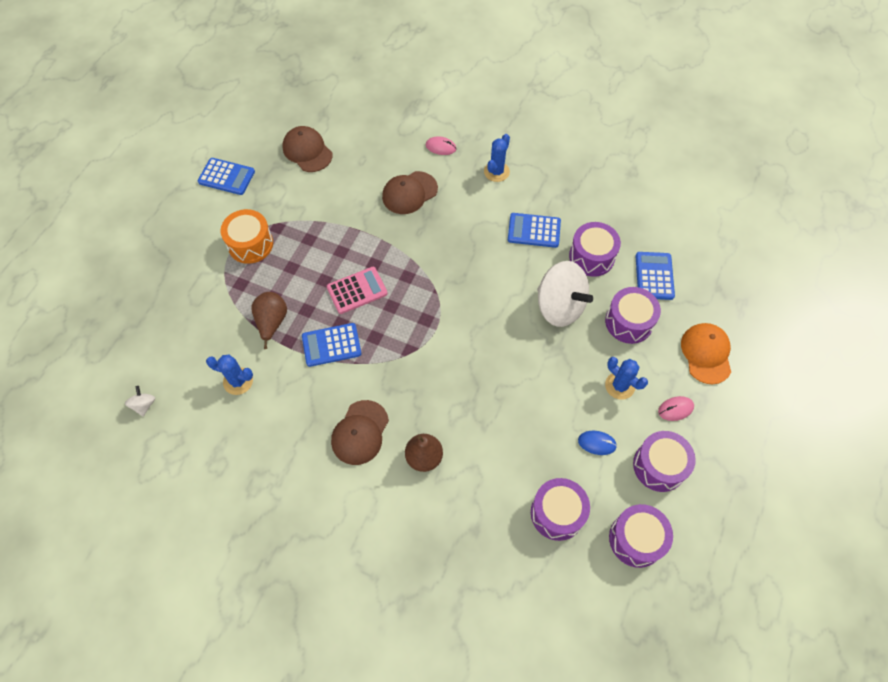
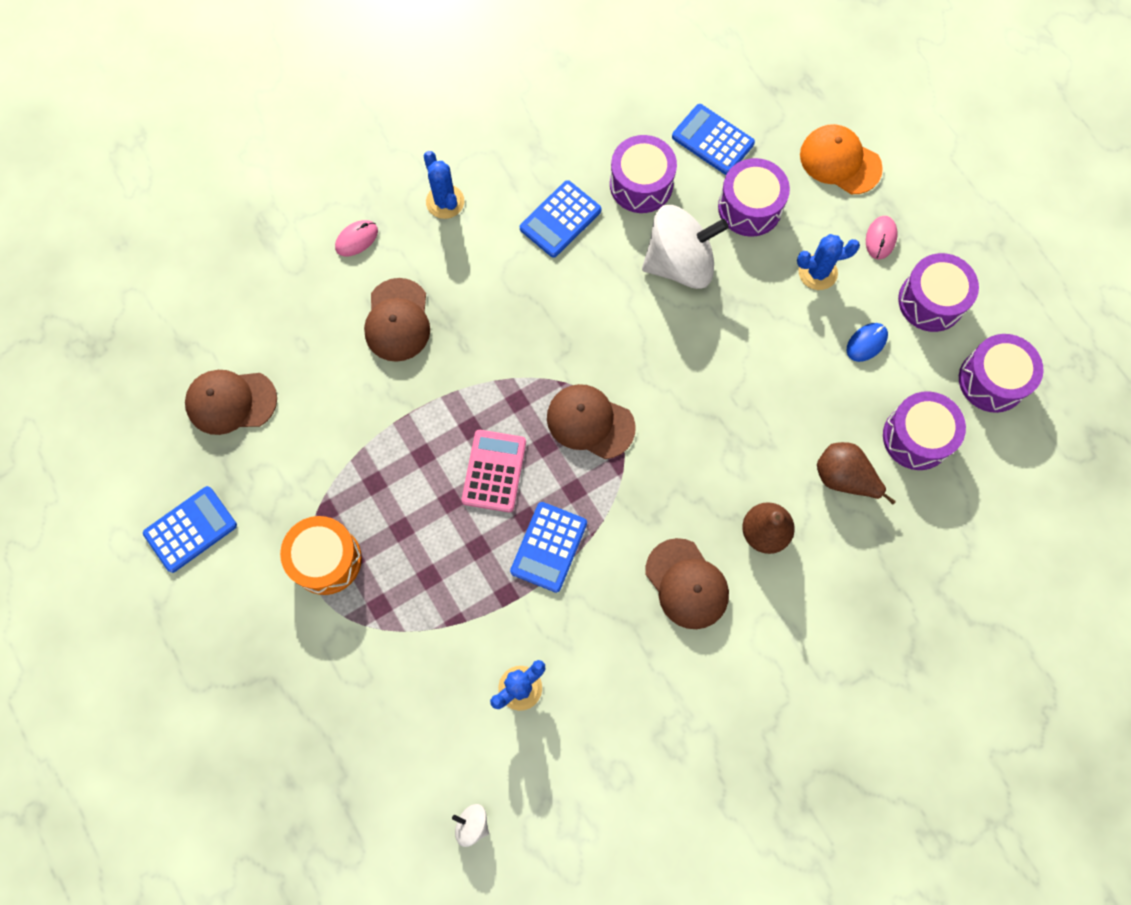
camera: 55 degrees left, 10 degrees up
(272, 322) = (465, 599): brown pear -> brown pear (844, 478)
(422, 320) = (590, 422): none -> brown cap

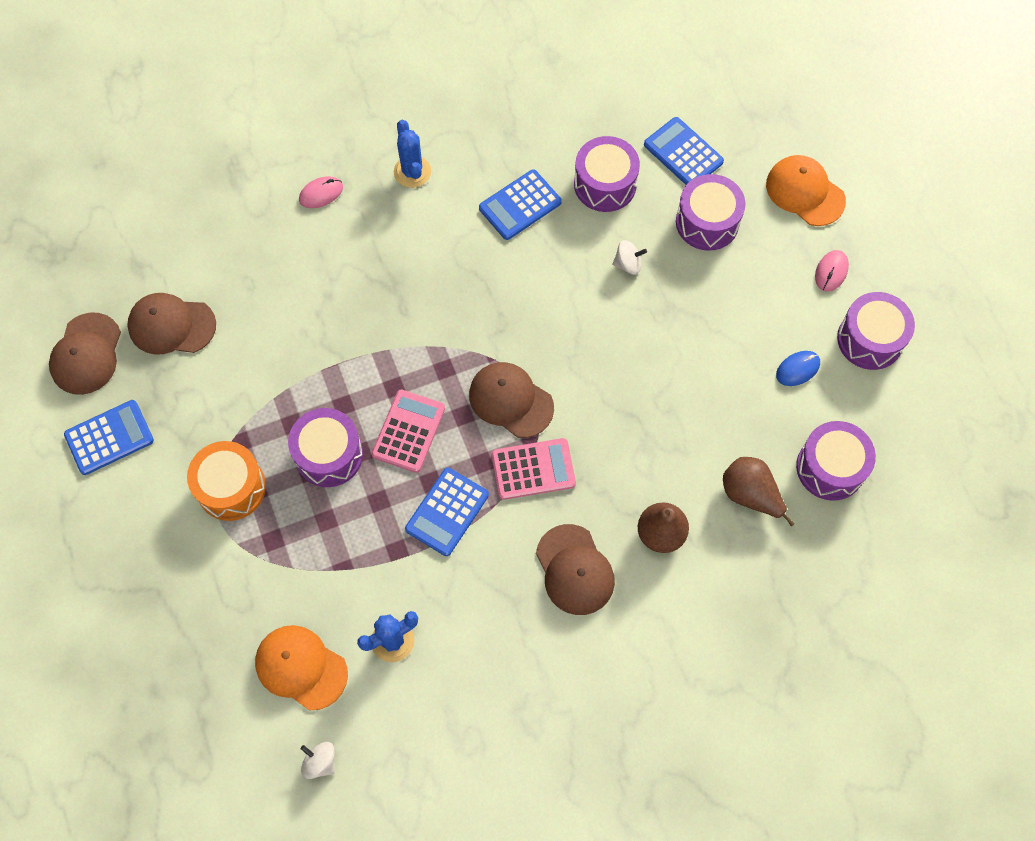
camera: 10 degrees right, 5 degrees down
(397, 320) = (345, 275): brown cap -> brown cap (86, 354)
(433, 732) = (301, 667): none -> orange cap
(626, 489) = (533, 469): none -> pink calculator
(679, 263) = (628, 264): white spinning top -> white spinning top, size x0.41
(817, 272) = (762, 294): blue cactus -> none
(992, 380) = (916, 425): purple drum -> purple drum (329, 455)

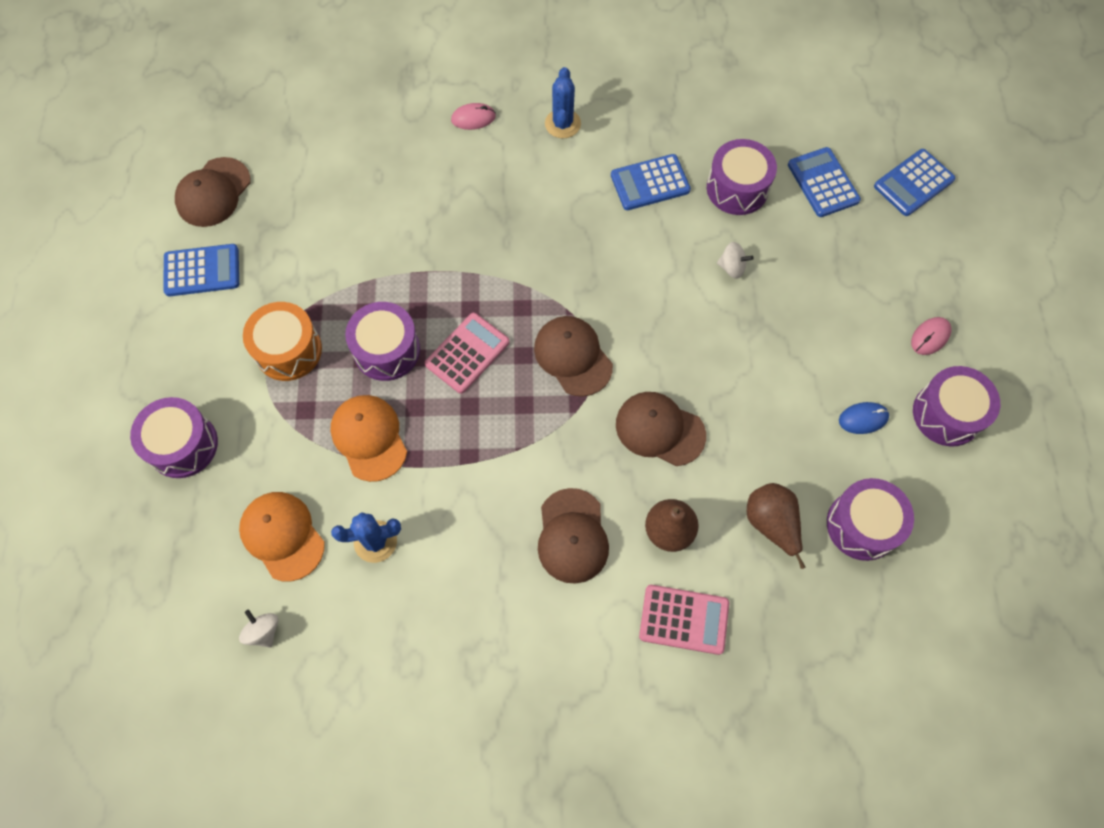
camera: 20 degrees right, 0 degrees up
(171, 325) = (296, 191): brown cap -> brown cap (659, 429)
(447, 512) = (473, 439): blue calculator -> blue calculator (913, 183)
(533, 469) = (569, 427): pink calculator -> pink calculator (684, 619)
(707, 222) = (823, 252): purple drum -> purple drum (183, 445)
(805, 192) = (930, 254): orange cap -> orange cap (369, 438)

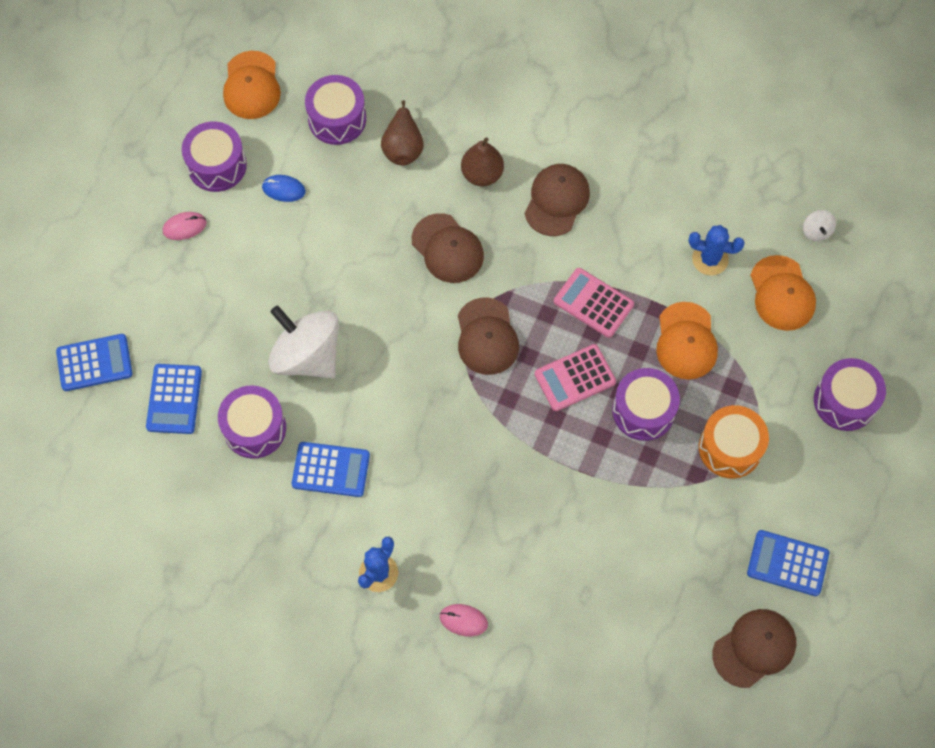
camera: 155 degrees left, 0 degrees up
(684, 619) = (504, 114): pink calculator -> pink calculator (593, 303)
(732, 267) = (307, 355): white spinning top -> white spinning top, size x2.43
(979, 523) = (251, 85): none -> orange cap

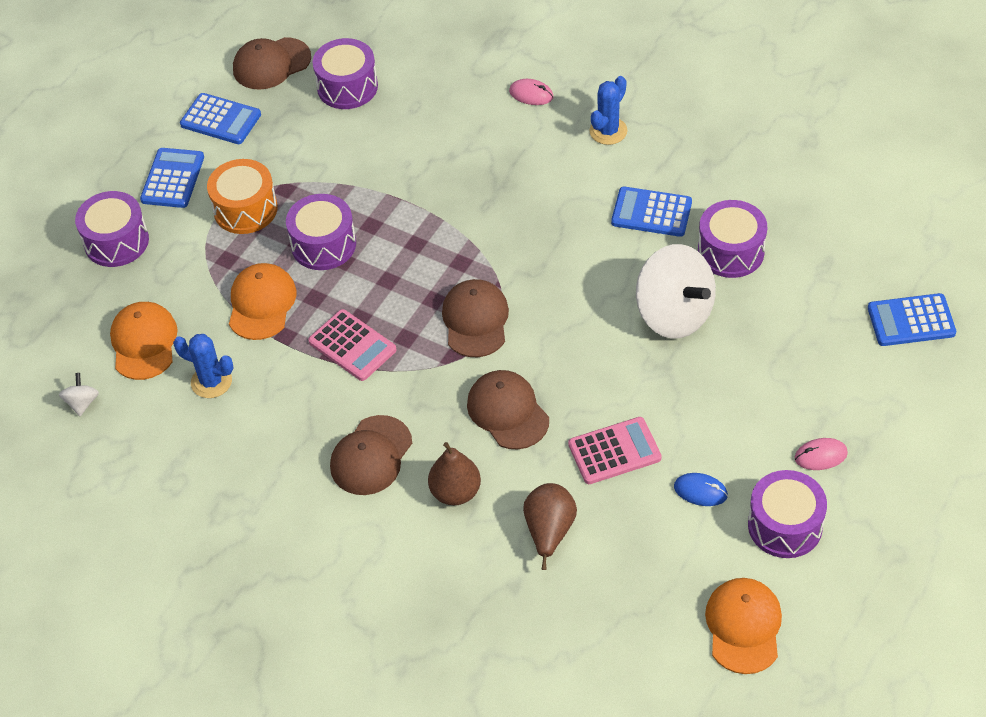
camera: 170 degrees left, 15 degrees down
(174, 399) = (819, 282): blue calculator -> blue calculator (173, 179)
(337, 119) = (631, 573): purple drum -> purple drum (347, 87)
(575, 378) = (388, 277): pink calculator -> pink calculator (614, 451)

